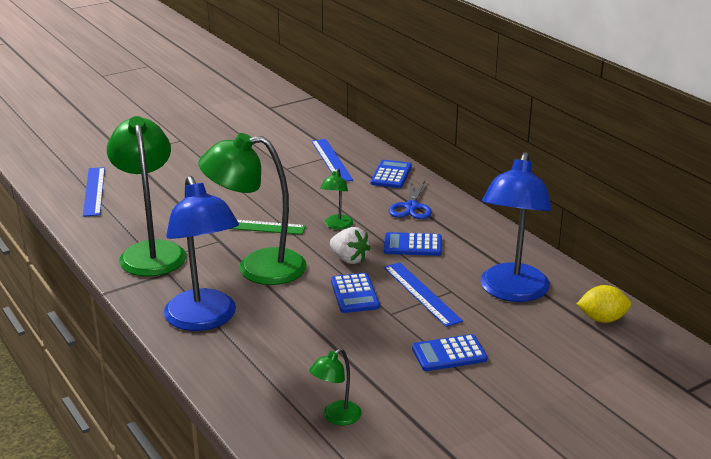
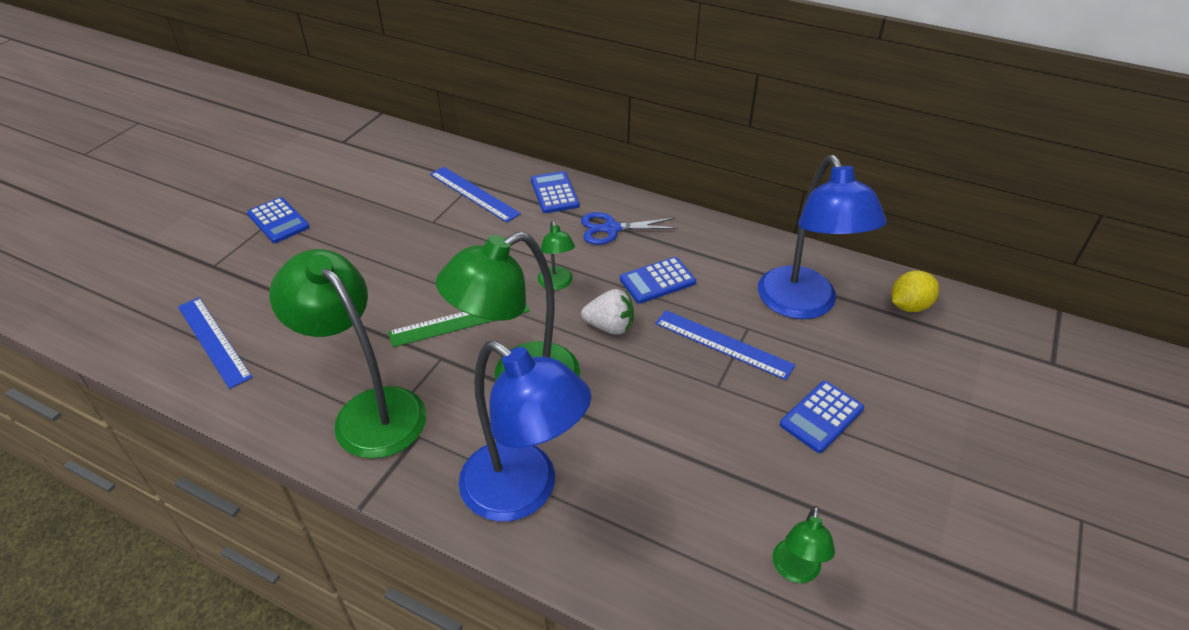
camera: 30 degrees left, 15 degrees up
(354, 294) = (657, 374): blue calculator -> blue calculator (278, 221)
(411, 207) = (611, 229): blue scissors -> blue scissors turned 105 degrees clockwise

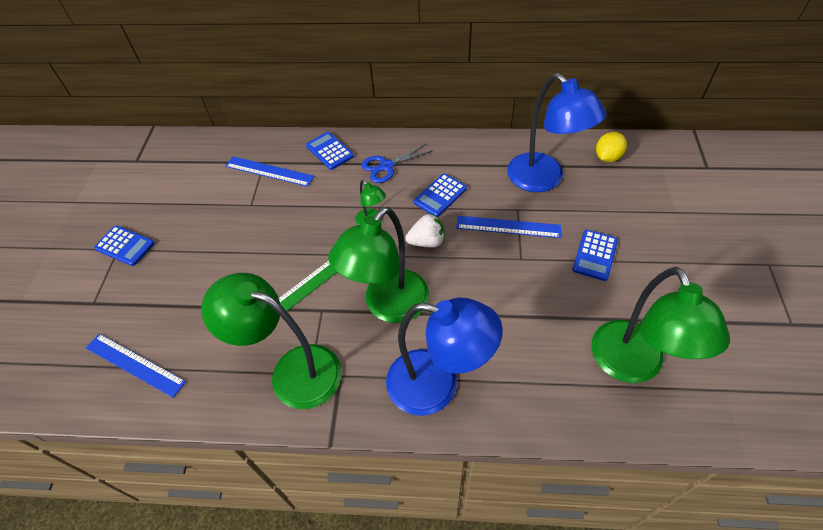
camera: 20 degrees left, 10 degrees up
(795, 571) = (632, 366): green lamp -> green lamp, size x2.17

